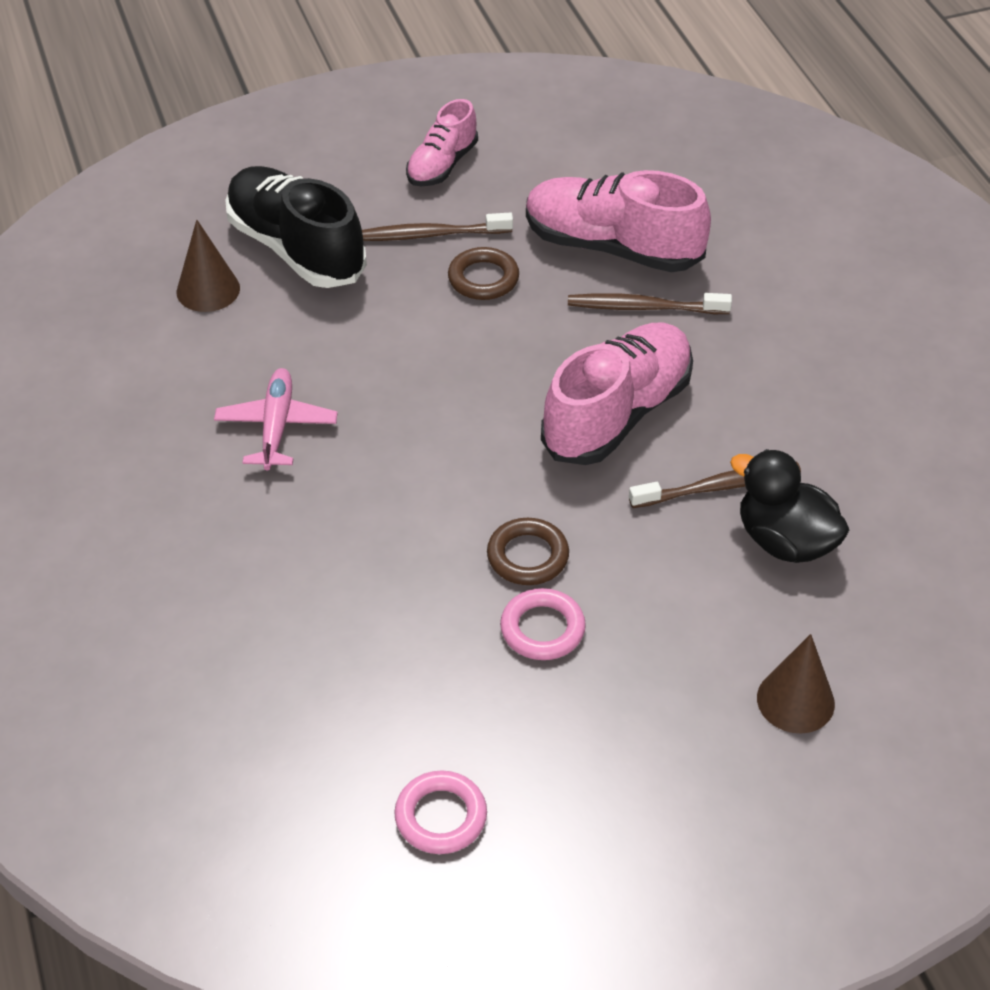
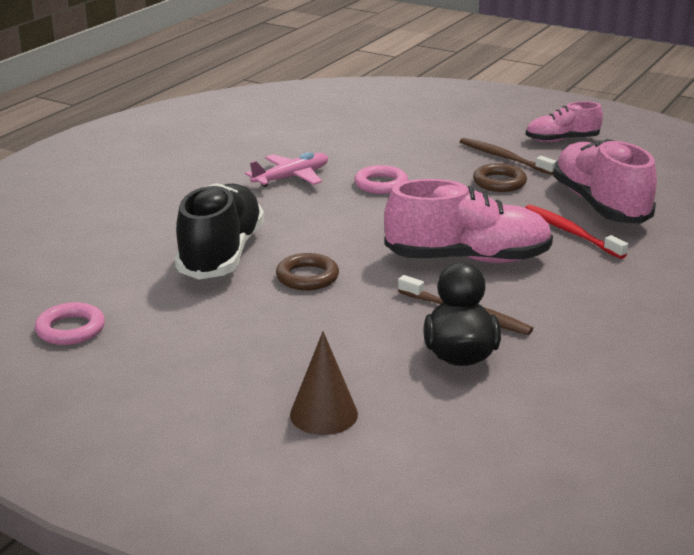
camera: 50 degrees right, 20 degrees down
(208, 290) = (357, 127): brown cone -> none
(296, 248) = (425, 133): black shoe -> black shoe (221, 254)
(542, 629) = (257, 303): pink ring -> pink ring (381, 184)
(645, 307) = (571, 233): brown toothbrush -> red toothbrush

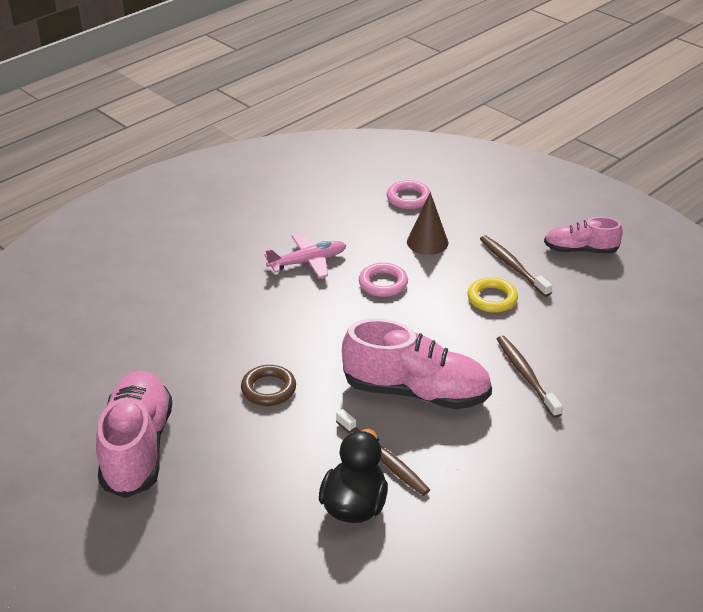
camera: 15 degrees right, 10 degrees up
(70, 329) = (57, 414): pink ring -> pink ring (408, 198)
(221, 254) = (209, 348): black shoe -> none
(324, 414) = (214, 549): brown cone -> brown cone (427, 242)
(499, 182) = (492, 299): brown ring -> yellow ring
(571, 233) = (526, 376): red toothbrush -> brown toothbrush
(600, 205) = (572, 344): pink shoe -> pink shoe (137, 448)

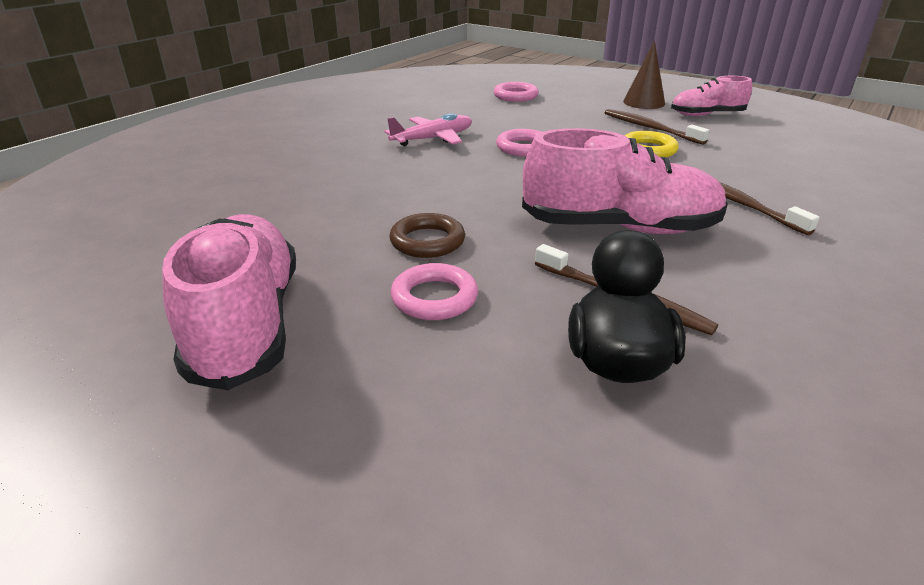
camera: 10 degrees left, 5 degrees down
(259, 442) = (434, 298): none -> pink ring
(427, 242) = (552, 119): brown cone -> brown cone (644, 102)

